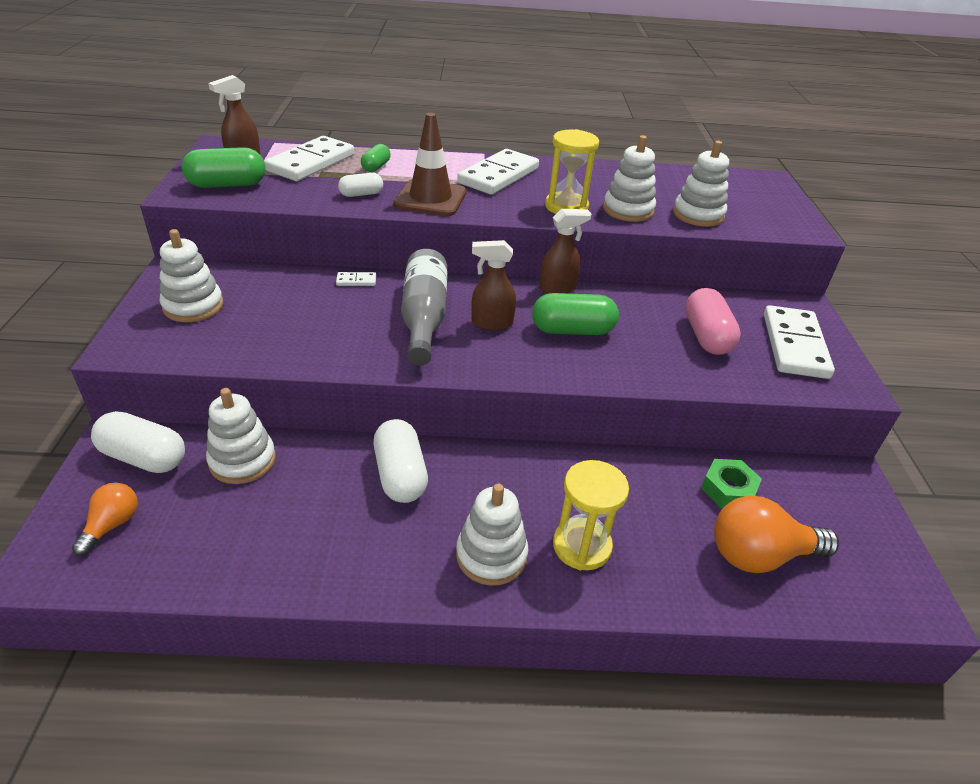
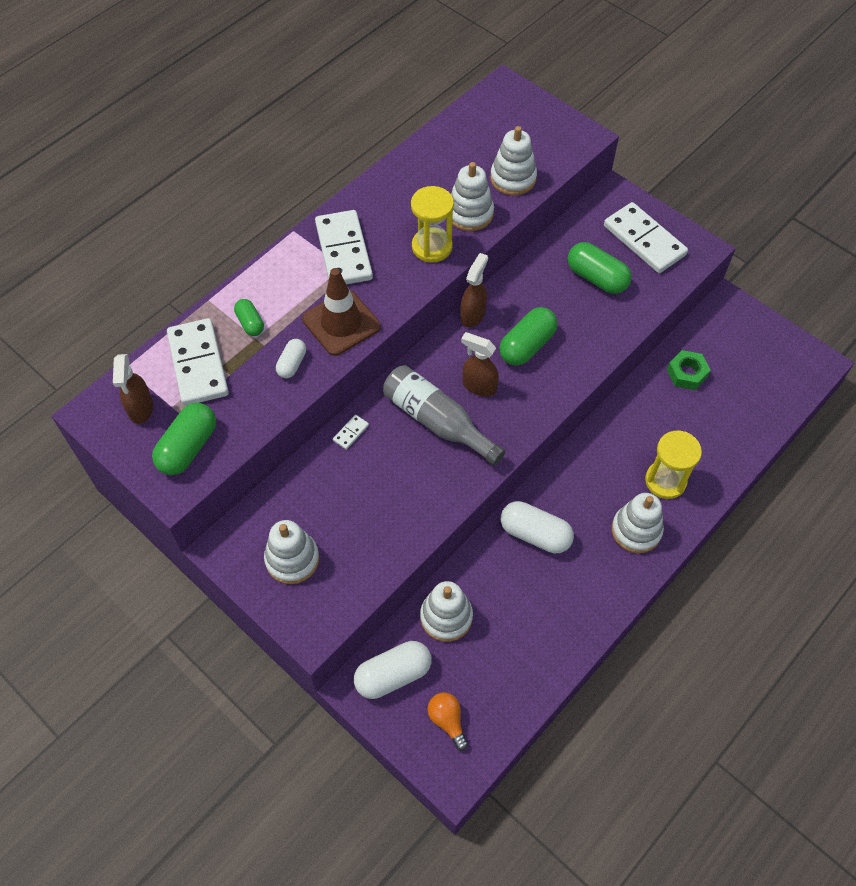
camera: 45 degrees left, 20 degrees up
(491, 323) = (479, 386): brown spray bottle -> brown spray bottle turned 75 degrees clockwise
(706, 336) = (597, 278): pink capsule -> green capsule
(759, 555) = (738, 402): orange light bulb -> none

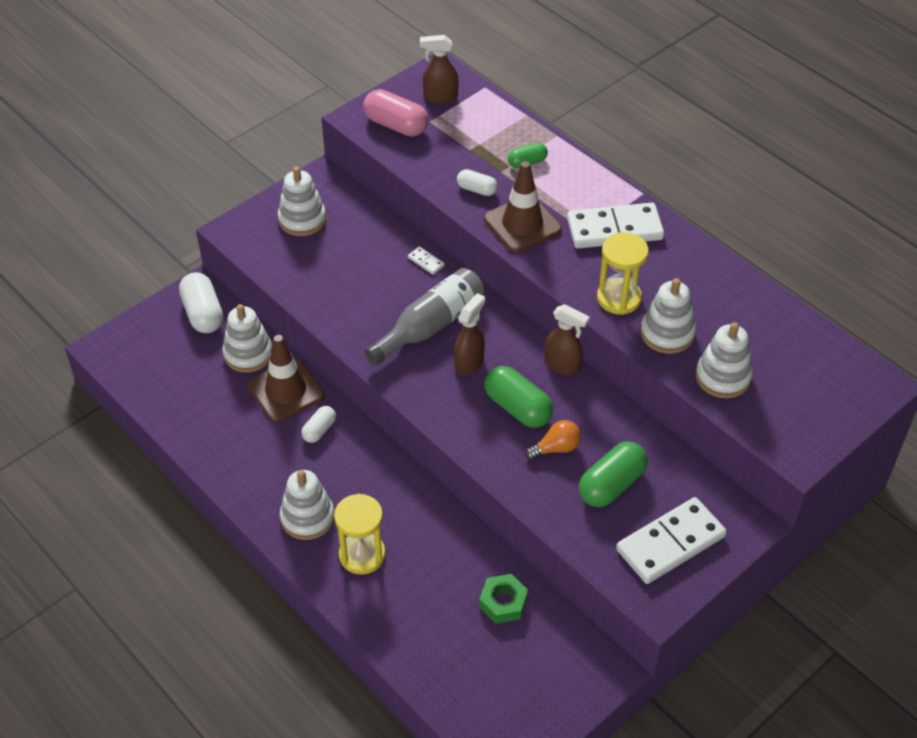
camera: 95 degrees right, 10 degrees down
(188, 447) = (396, 125): green capsule -> pink capsule
(198, 364) = (483, 130): white domino -> none
(447, 720) = (152, 347): orange light bulb -> orange light bulb (556, 448)
(490, 572) = (286, 391): none -> brown traffic cone
(535, 534) = (319, 430): white capsule -> white capsule, size x0.58

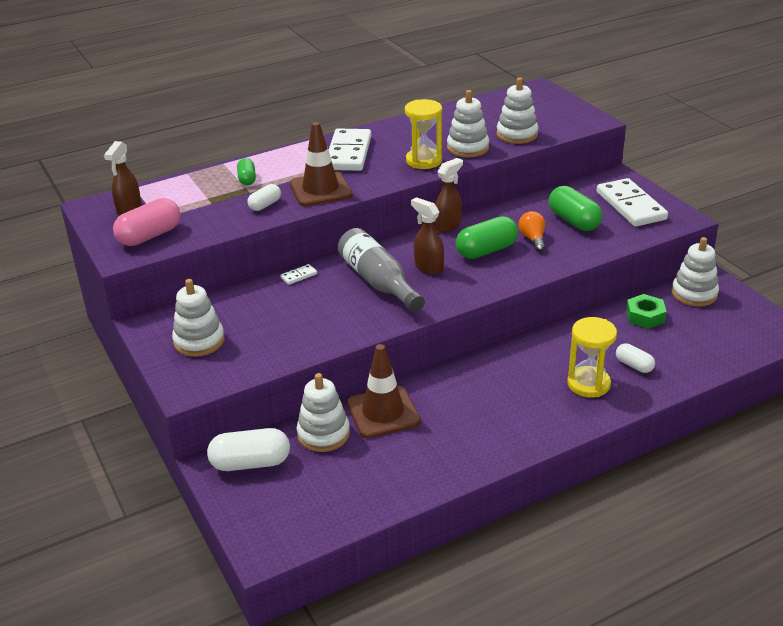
camera: 75 degrees left, 15 degrees down
(307, 517) = (541, 412): white stacking toy -> white stacking toy (694, 294)
(319, 430) = (440, 395): white capsule -> white capsule (634, 365)

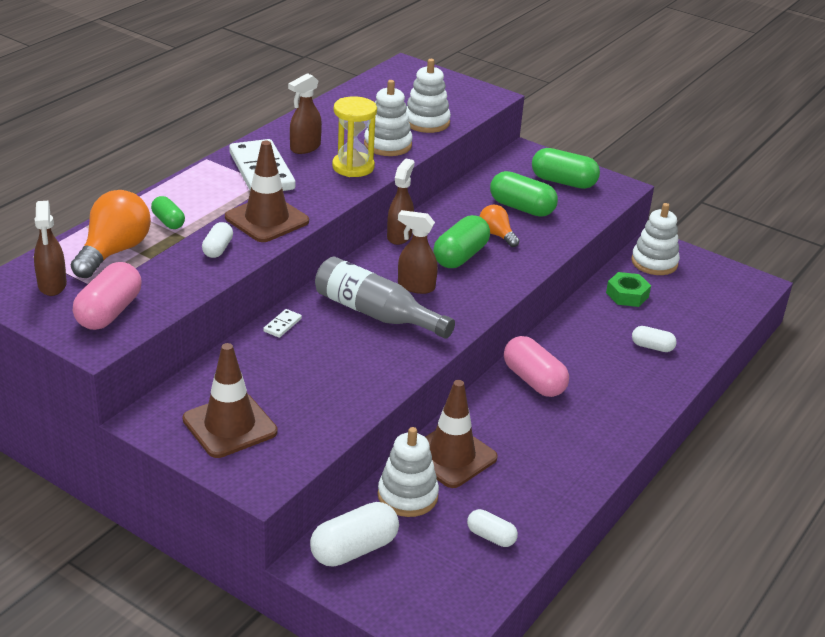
camera: 30 degrees left, 0 degrees up
(190, 194) = (114, 252): none -> orange light bulb
(199, 341) = (229, 426): white stacking toy -> brown traffic cone
(365, 485) = (491, 537): none -> white capsule
(398, 140) = (305, 147): none -> brown spray bottle
(501, 369) = (533, 380): none -> pink capsule
(588, 384) = (625, 375): yellow hourglass -> none
(631, 206) = (563, 182): white domino -> green capsule

